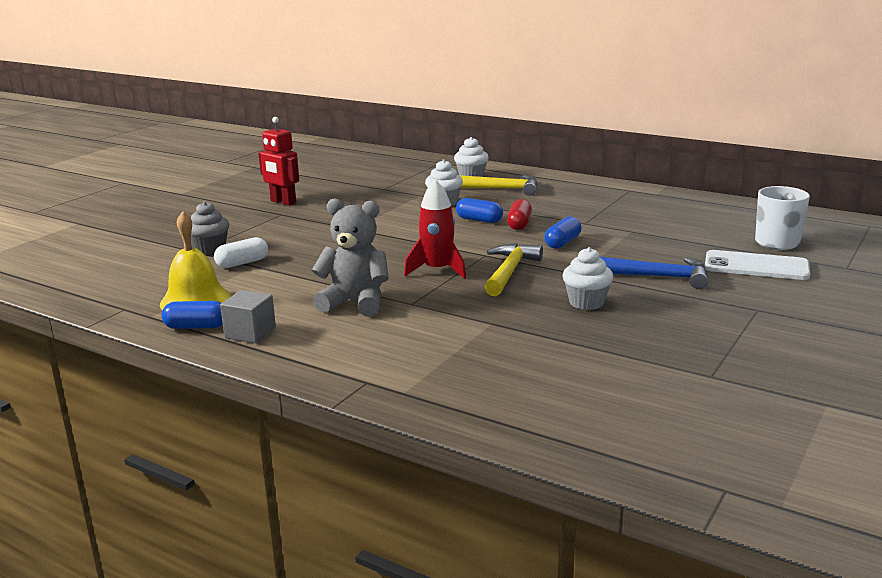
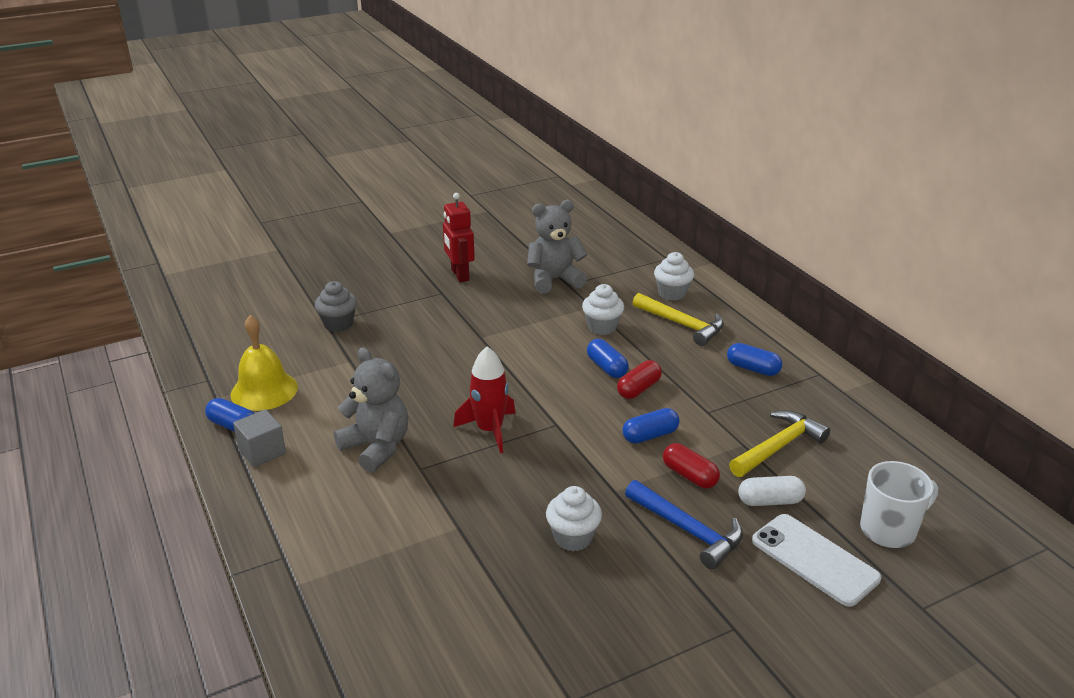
camera: 30 degrees right, 10 degrees up
(242, 263) = (344, 353): white capsule -> white capsule (770, 501)
(369, 189) = (554, 280): none -> grey teddy bear
(509, 271) = (552, 459): yellow hammer -> yellow hammer (778, 446)
(583, 197) = (753, 369): none -> blue capsule
(619, 253) = (689, 475): none -> red capsule

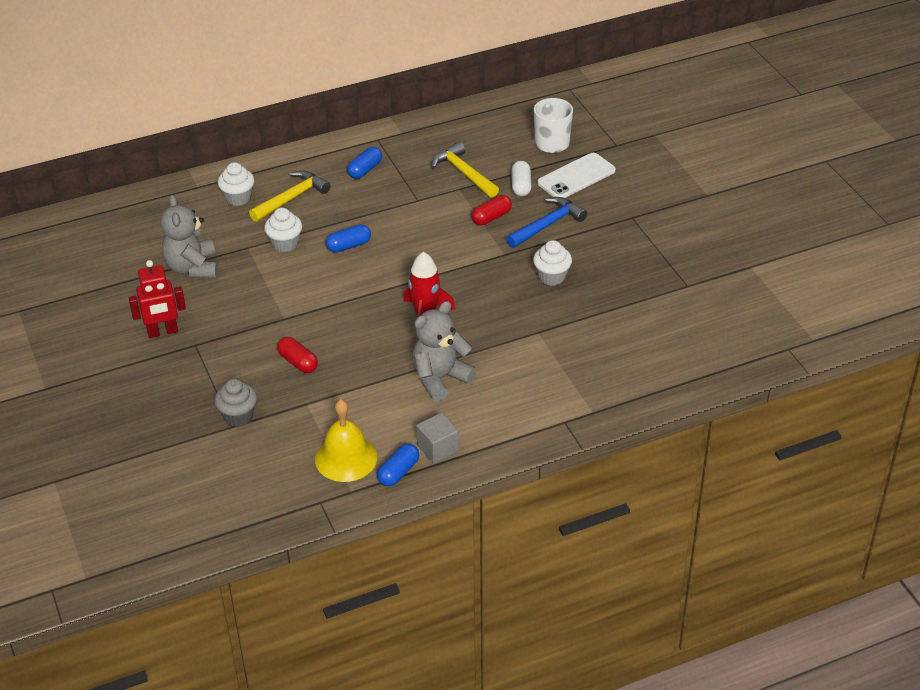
camera: 85 degrees left, 10 degrees up
(638, 389) = (382, 231): red capsule -> red capsule (298, 362)
(650, 435) = (443, 231): blue capsule -> none

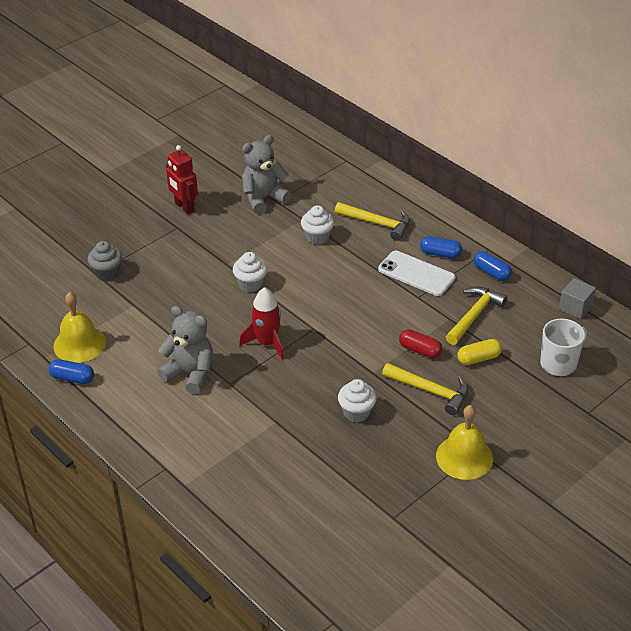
camera: 70 degrees right, 0 degrees up
(238, 198) = (361, 195): white cupcake -> white cupcake (250, 284)
(298, 362) = (178, 286): red capsule -> none
(348, 246) = (333, 273): blue capsule -> blue capsule (491, 272)
(438, 448) = (106, 394): grey cube -> grey cube (575, 307)
(521, 186) = (478, 358): white capsule -> yellow capsule
(547, 225) = (431, 391): blue hammer -> yellow hammer
(576, 177) = (516, 394): white phone -> white phone (416, 274)
(636, 226) = (464, 457): none -> yellow bell

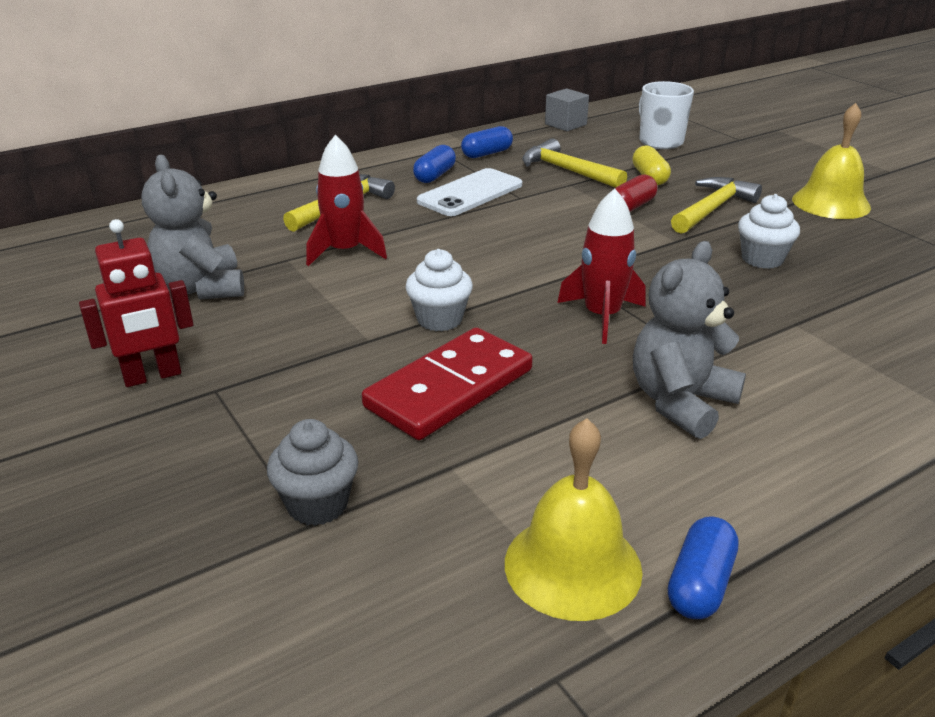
camera: 80 degrees left, 10 degrees down
(189, 296) = (450, 389): none -> red domino
(317, 237) = (345, 251): white cupcake -> red rocket

